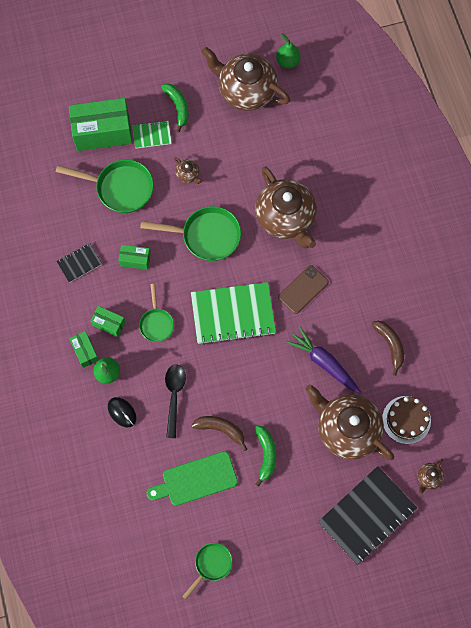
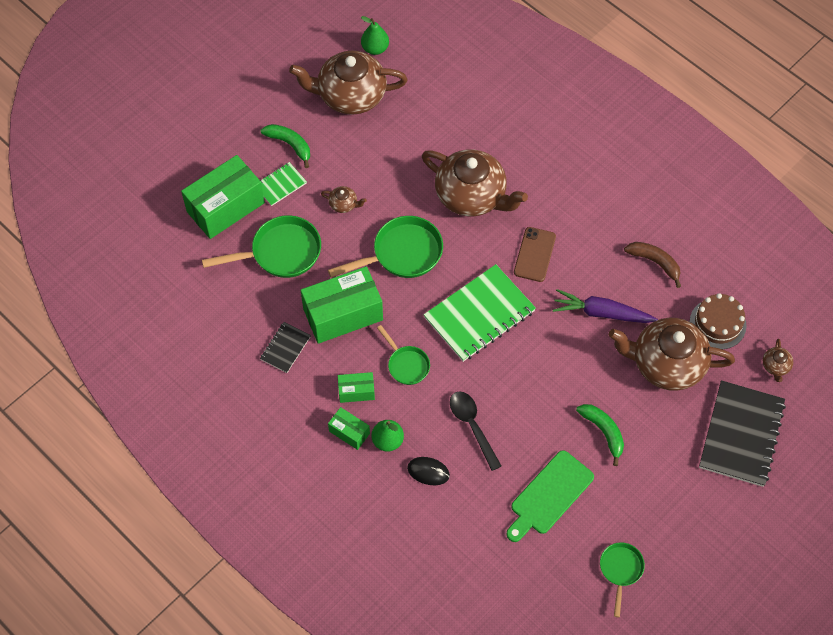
camera: 30 degrees left, 10 degrees down
(135, 260) = (343, 314): green box -> green box, size x2.05
(221, 429) = (542, 432): brown banana -> none

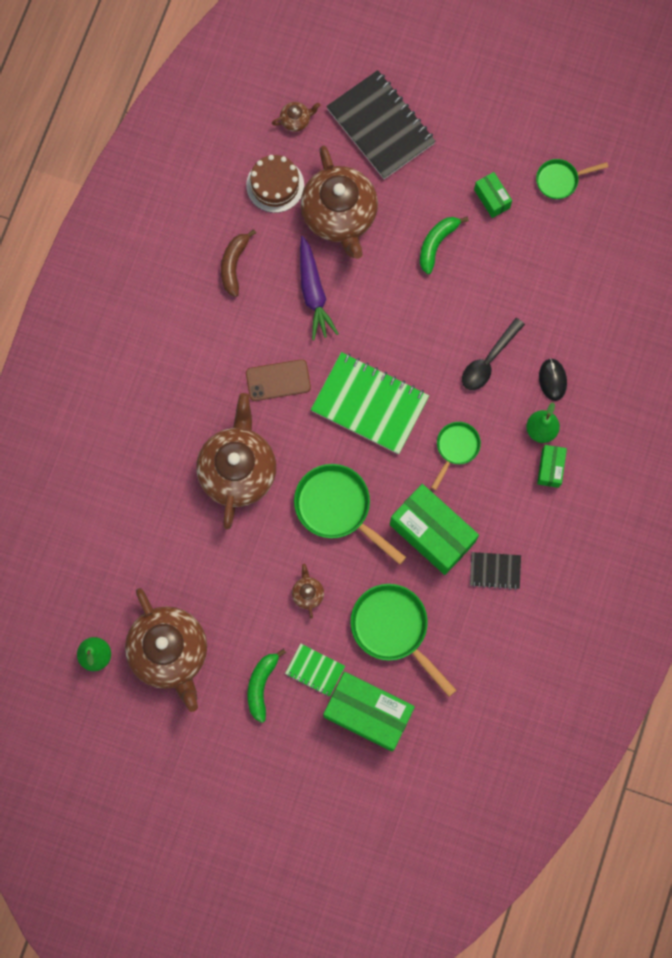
camera: 115 degrees left, 15 degrees up
(356, 391) = (506, 481): green box -> green box (492, 199)
(549, 495) = (521, 266): green cutting board -> none
(741, 435) = (381, 126): black notebook -> black notebook turned 60 degrees clockwise

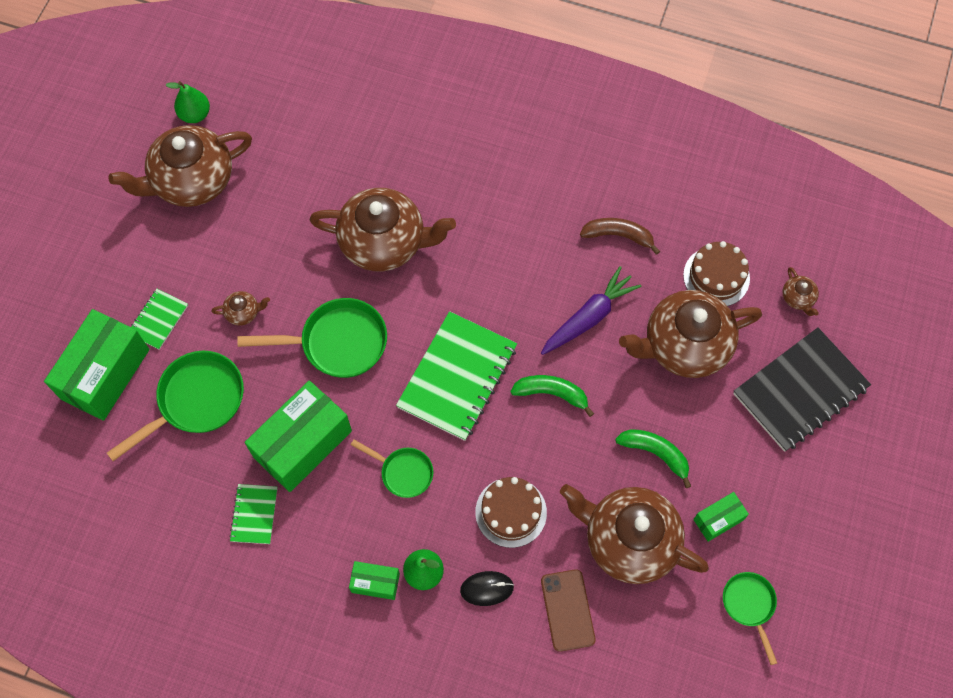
camera: 90 degrees right, 10 degrees down
(261, 685) = (147, 267): green banana -> green banana (551, 393)
(278, 380) = (485, 281): brown phone -> brown phone (568, 610)
(313, 292) = (589, 317): purple carrot -> purple carrot turned 150 degrees clockwise
(337, 508) = (337, 342): green pan -> green pan turned 45 degrees clockwise
(488, 360) = (511, 512): black spoon -> brown cake
(495, 571) = (254, 514): black notebook -> green notebook
(510, 268) = (628, 540): none -> brown teapot

